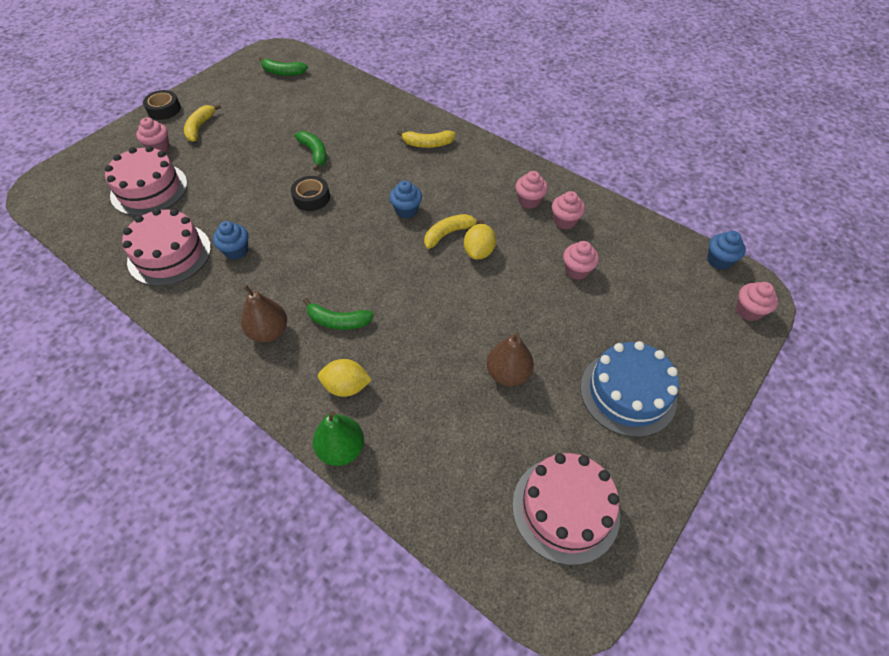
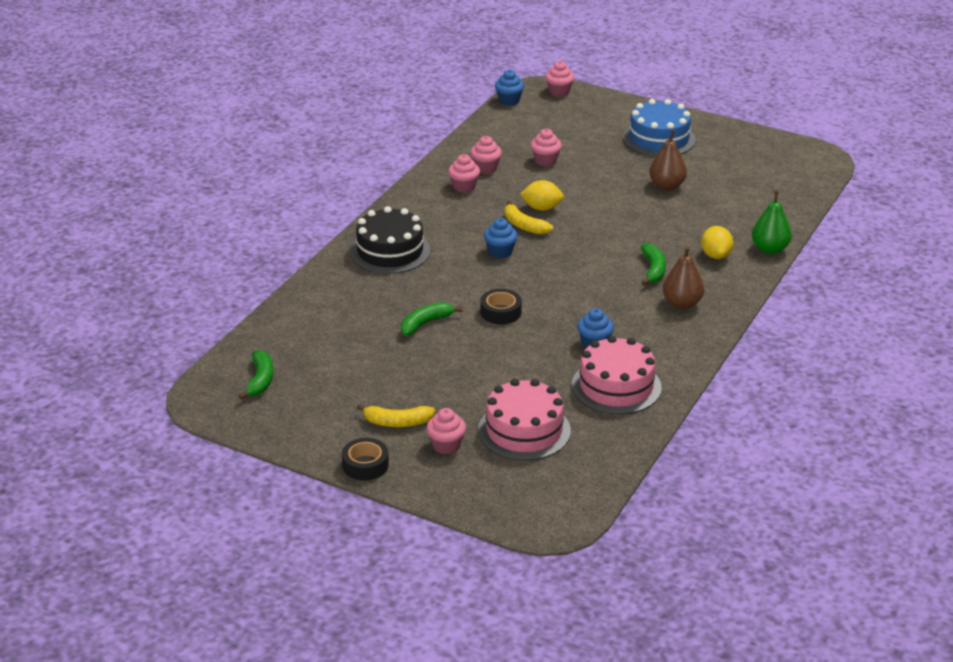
camera: 100 degrees left, 20 degrees down
(427, 144) = (390, 251): yellow banana -> black cake
(565, 509) = (762, 159): pink cake -> none

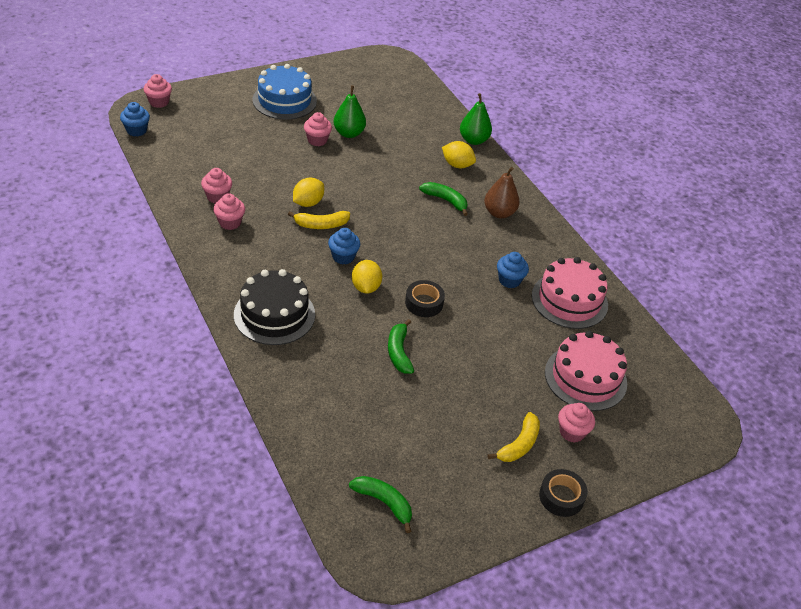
camera: 60 degrees left, 10 degrees up
(479, 277) = (366, 287): none -> yellow lemon
(545, 161) = (246, 164): pink cupcake -> pink cupcake (317, 140)
(667, 186) = (349, 133): brown pear -> green pear

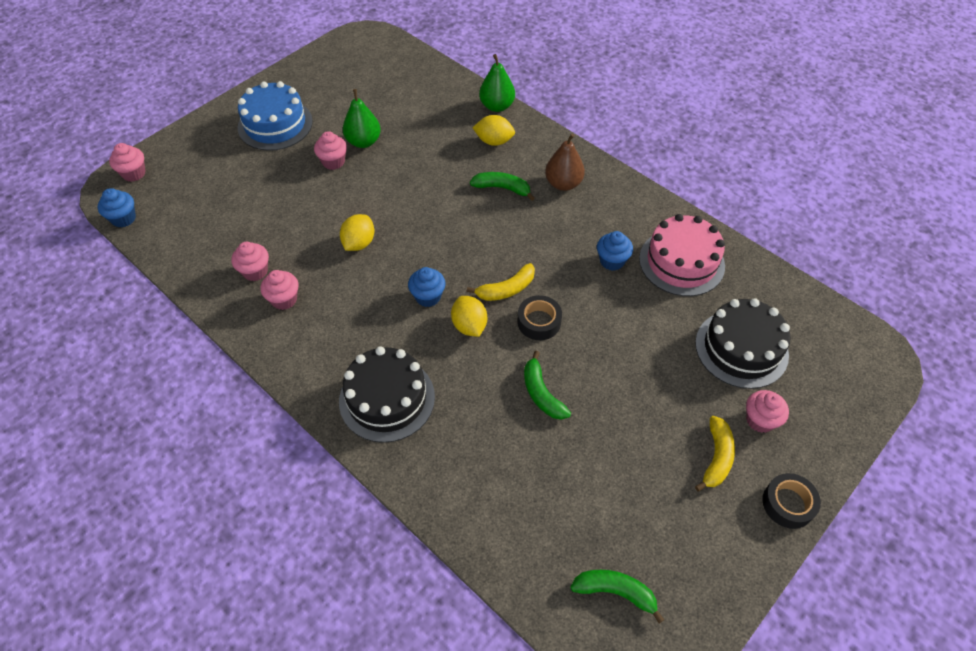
camera: 15 degrees left, 10 degrees up
(321, 225) = (386, 265): yellow banana -> yellow banana (506, 289)
(585, 377) = (741, 348): pink cake -> black cake

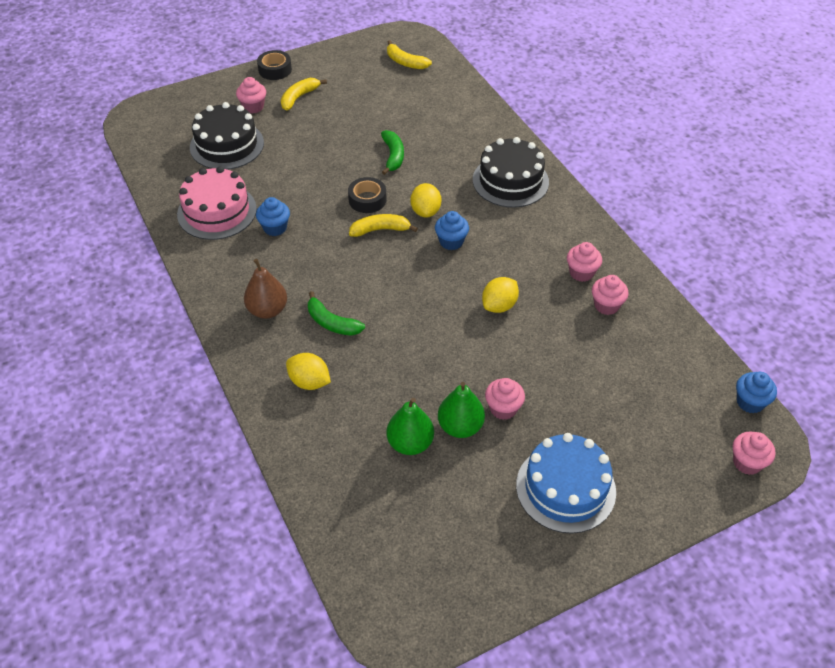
camera: 160 degrees left, 5 degrees down
(497, 106) = (278, 431): green pear -> green pear (410, 443)
(615, 592) = (405, 62): green banana -> yellow banana

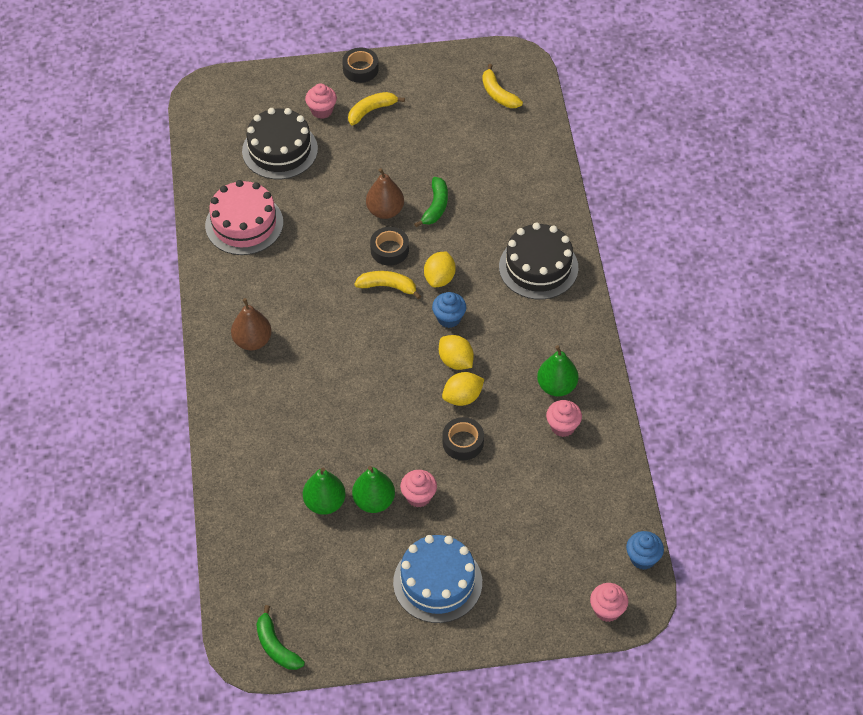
camera: 20 degrees right, 5 degrees up
(275, 228) = (291, 257): blue cupcake -> none
(309, 382) = (262, 421): yellow lemon -> yellow lemon (456, 361)
(332, 323) = (304, 370): green banana -> green banana (276, 646)
(348, 170) = (385, 211): none -> brown pear
(520, 345) = (463, 442): none -> black tape
(581, 273) = (557, 386): pink cupcake -> green pear

